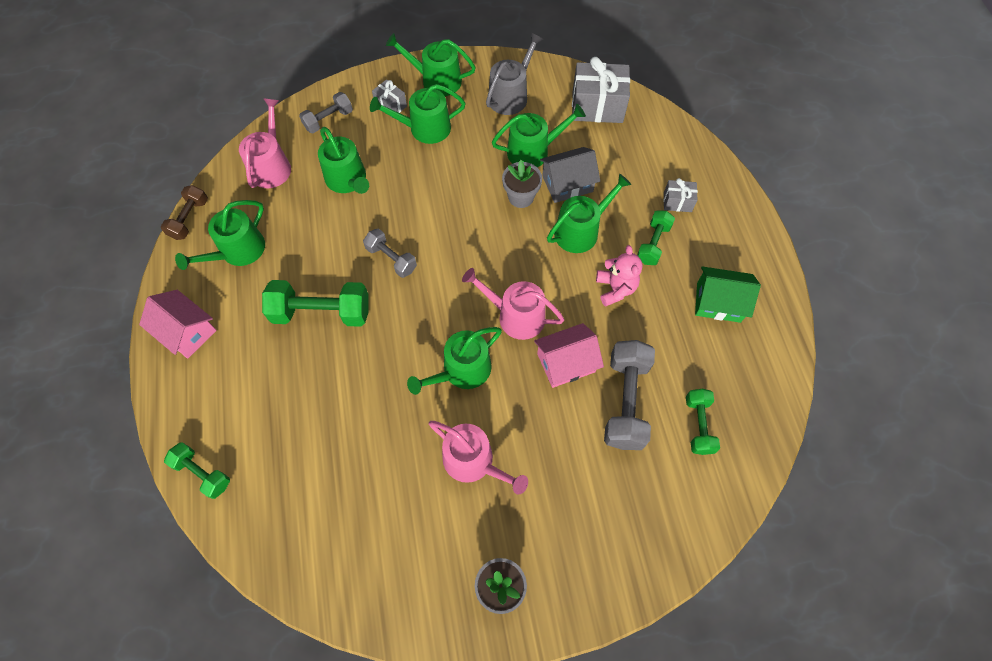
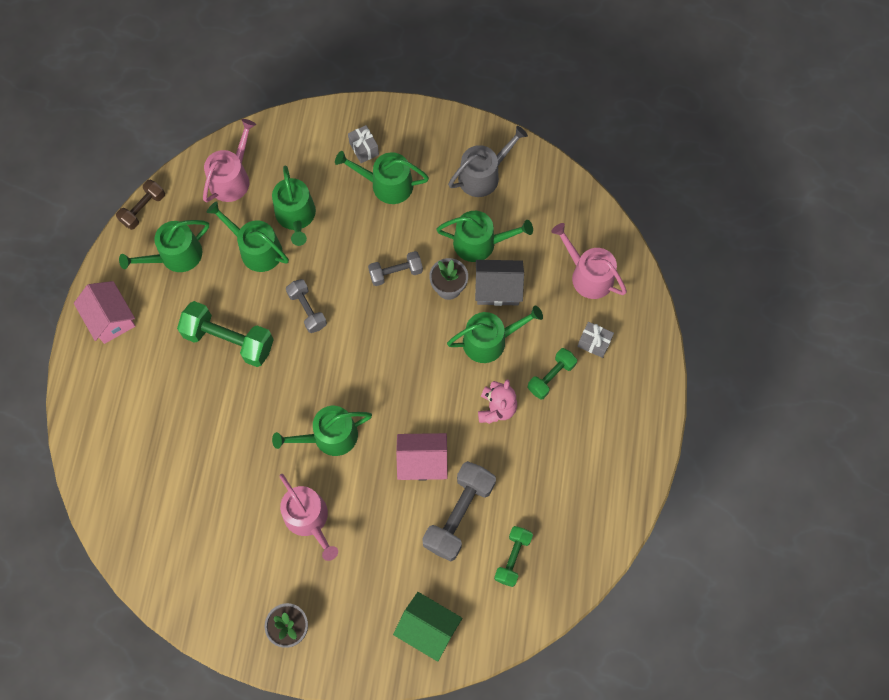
camera: 20 degrees right, 5 degrees up
(203, 473) = (88, 449): green dumbbell -> none
(328, 120) = (300, 146): grey dumbbell -> grey dumbbell (396, 273)
(436, 80) = (418, 134): green watering can -> green watering can (256, 249)
(515, 315) = (396, 402): pink watering can -> pink watering can (588, 275)
(597, 106) = (563, 215): grey gift -> none
(718, 302) = (585, 454): green house -> green house (428, 628)

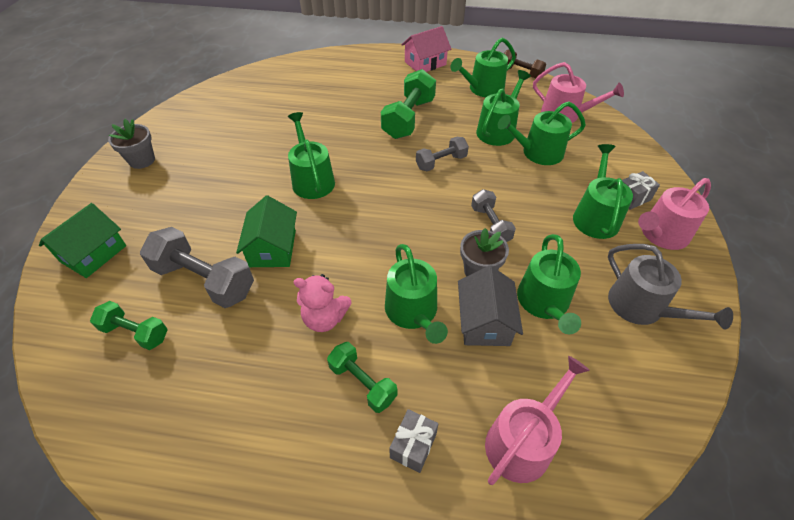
camera: 90 degrees right, 20 degrees down
(175, 256) = (482, 89): green watering can -> green watering can turned 90 degrees counterclockwise
(309, 519) = (235, 169): pink watering can -> pink watering can (661, 235)
(422, 461) = (273, 248): pink house -> green house

